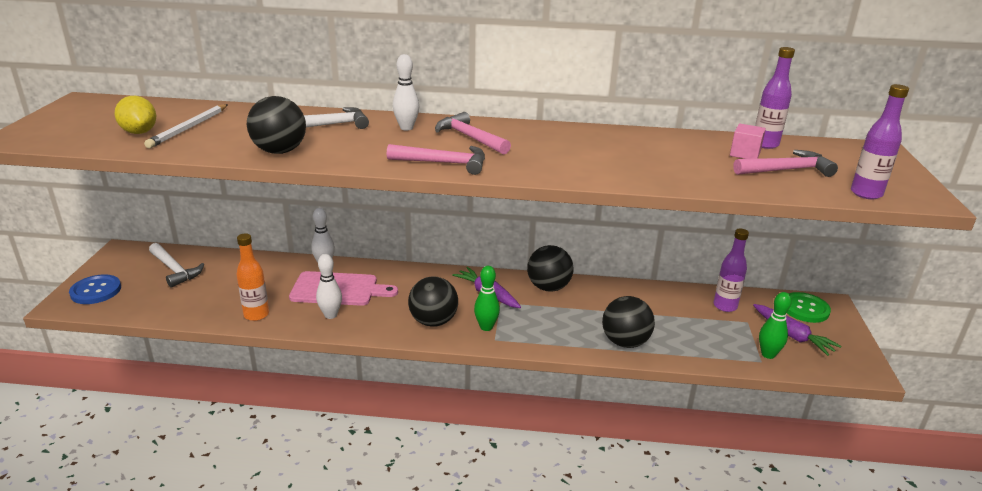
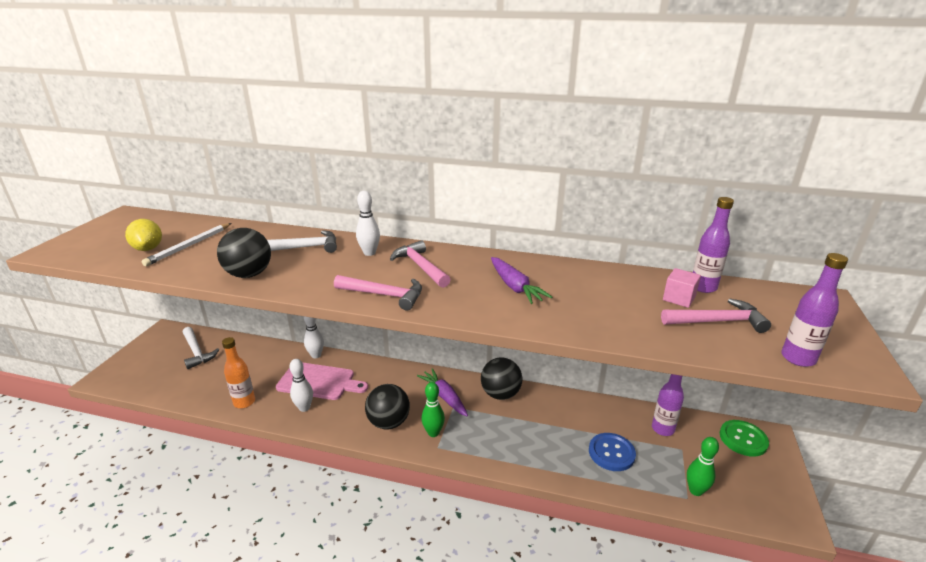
camera: 10 degrees right, 0 degrees up
(96, 291) = (130, 368): blue button -> blue button (611, 453)
(625, 342) = (557, 462): black ball -> none
(792, 335) = (724, 470): purple carrot -> purple carrot (515, 287)

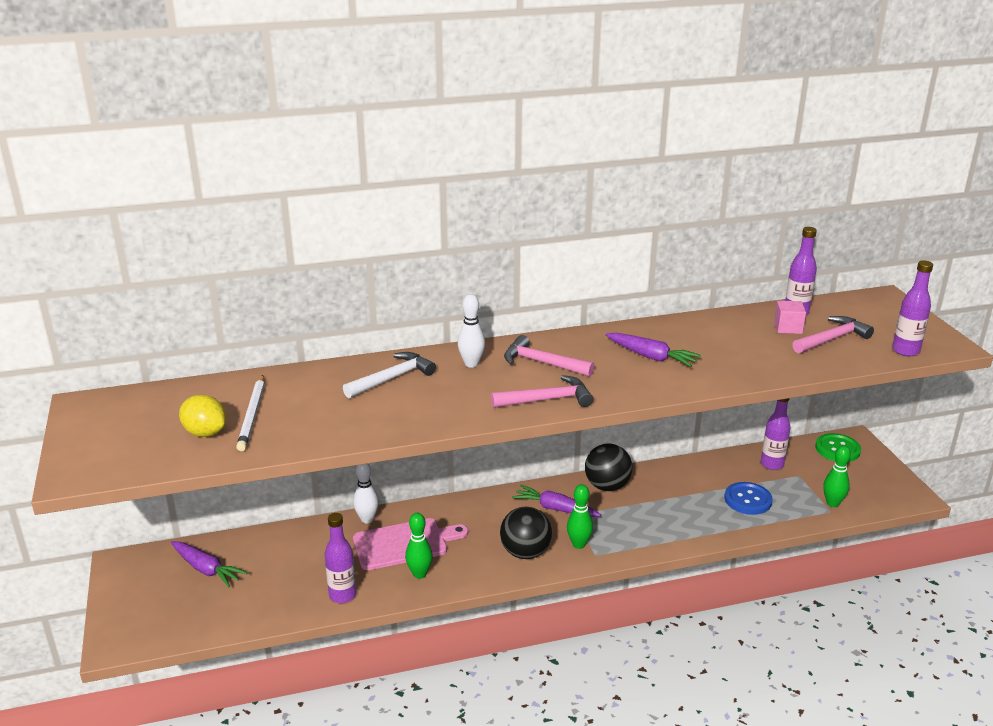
camera: 30 degrees left, 0 degrees up
(197, 352) = (206, 569): white hammer -> purple carrot
(244, 402) = (342, 595): orange bottle -> purple bottle
(249, 274) = (379, 423): black ball -> none
(304, 408) = (419, 574): white bowling pin -> green bowling pin

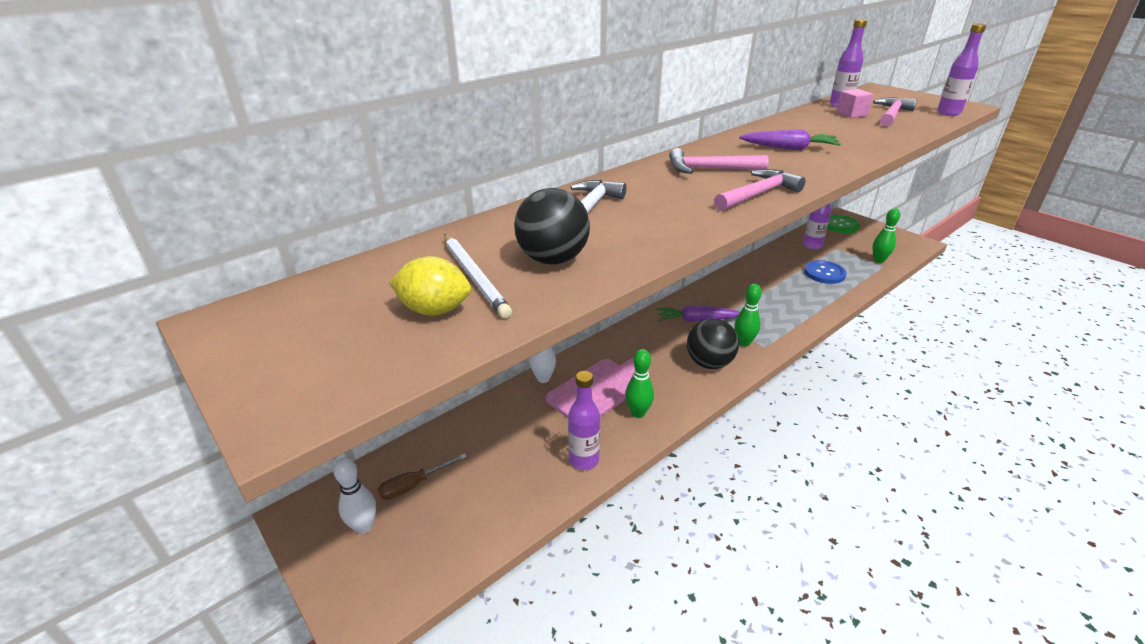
camera: 25 degrees left, 5 degrees up
(206, 569) = (414, 485): purple carrot -> brown screwdriver
(471, 364) = (649, 182): white bowling pin -> white bowling pin (364, 526)
(607, 486) = (717, 291): black ball -> black ball (553, 259)

